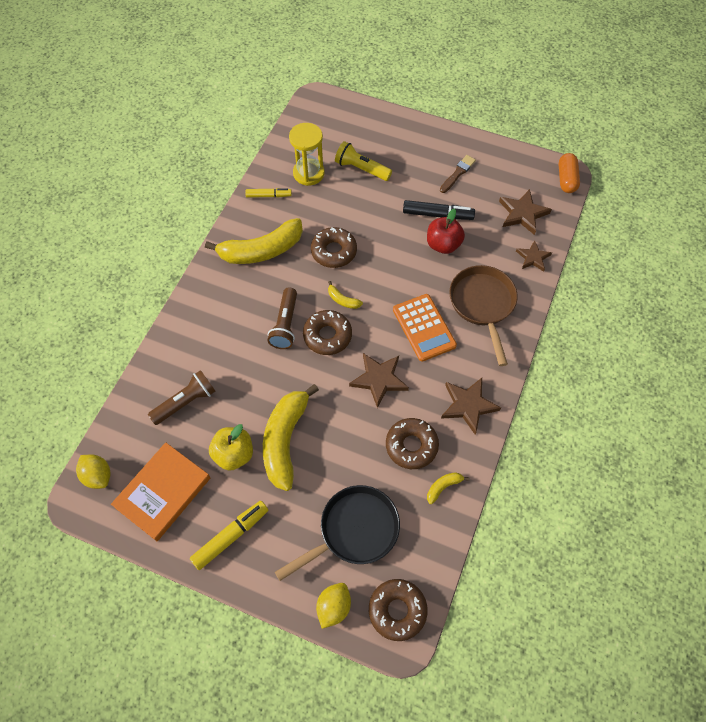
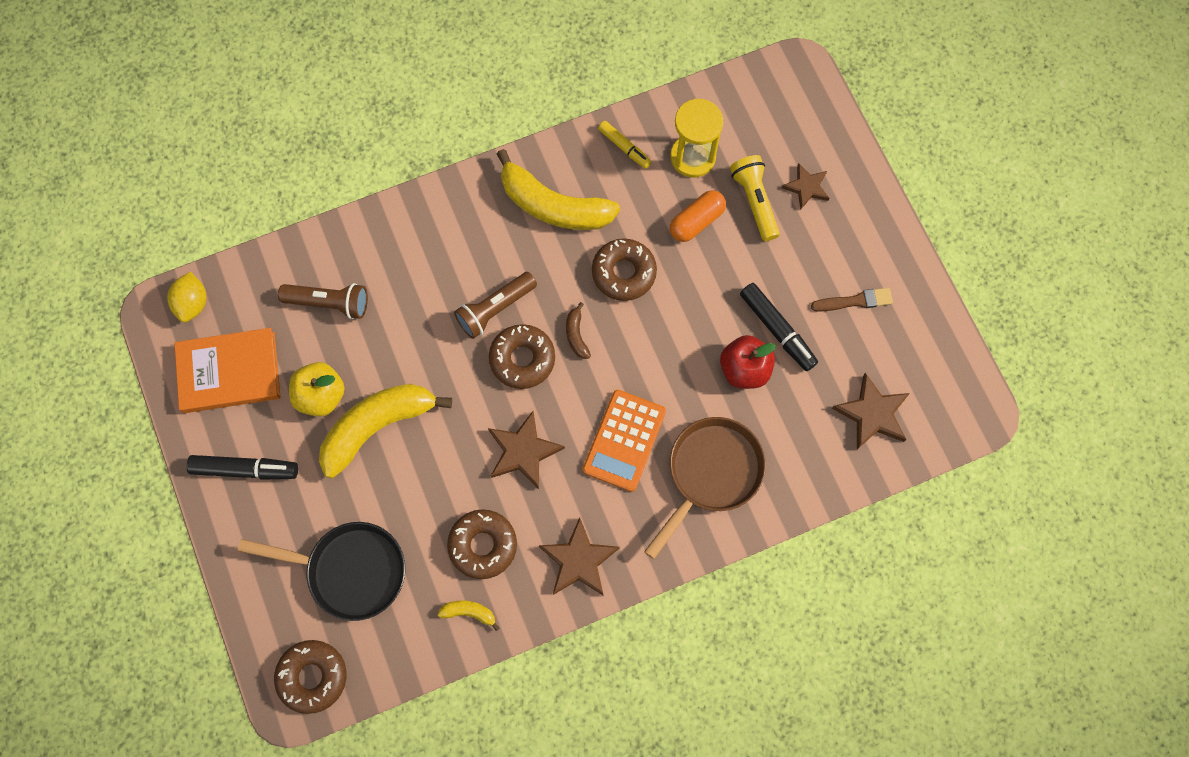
camera: 45 degrees right, 10 degrees up
(231, 536) = (245, 470): yellow marker -> black marker
(334, 607) = (265, 618): yellow lemon -> none
(342, 300) = (576, 335): yellow banana -> brown banana
(533, 258) = (824, 473): brown star -> brown star (806, 187)
(566, 179) = (972, 419): orange capsule -> orange capsule (696, 221)

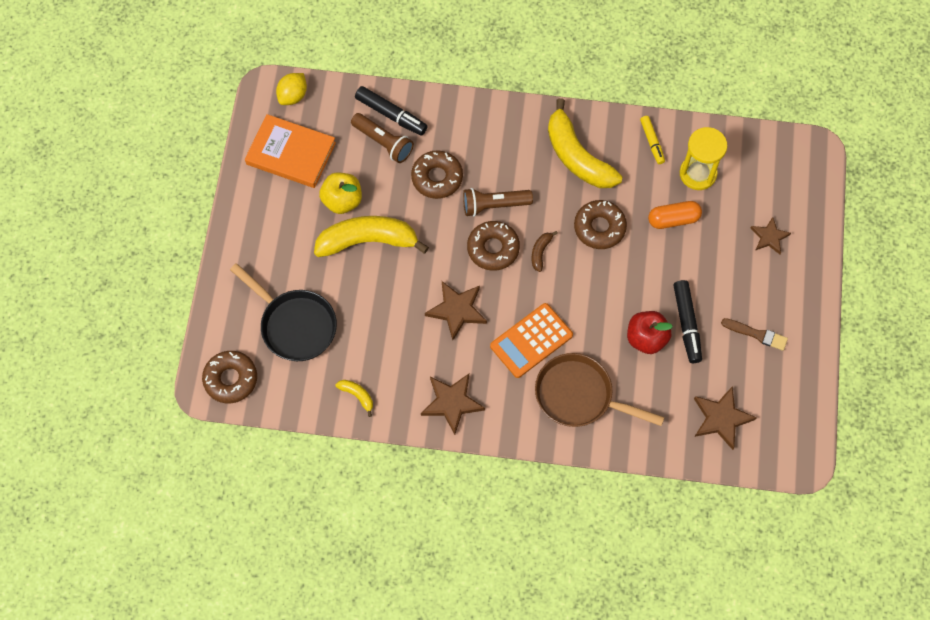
camera: 30 degrees right, 5 degrees down
(245, 470) = (264, 222): black marker -> black marker (391, 115)
(483, 545) = (392, 357): brown donut -> brown donut (437, 178)
(711, 473) = (579, 396): brown pan -> brown pan turned 135 degrees counterclockwise
(755, 201) = (725, 227): yellow flashlight -> none

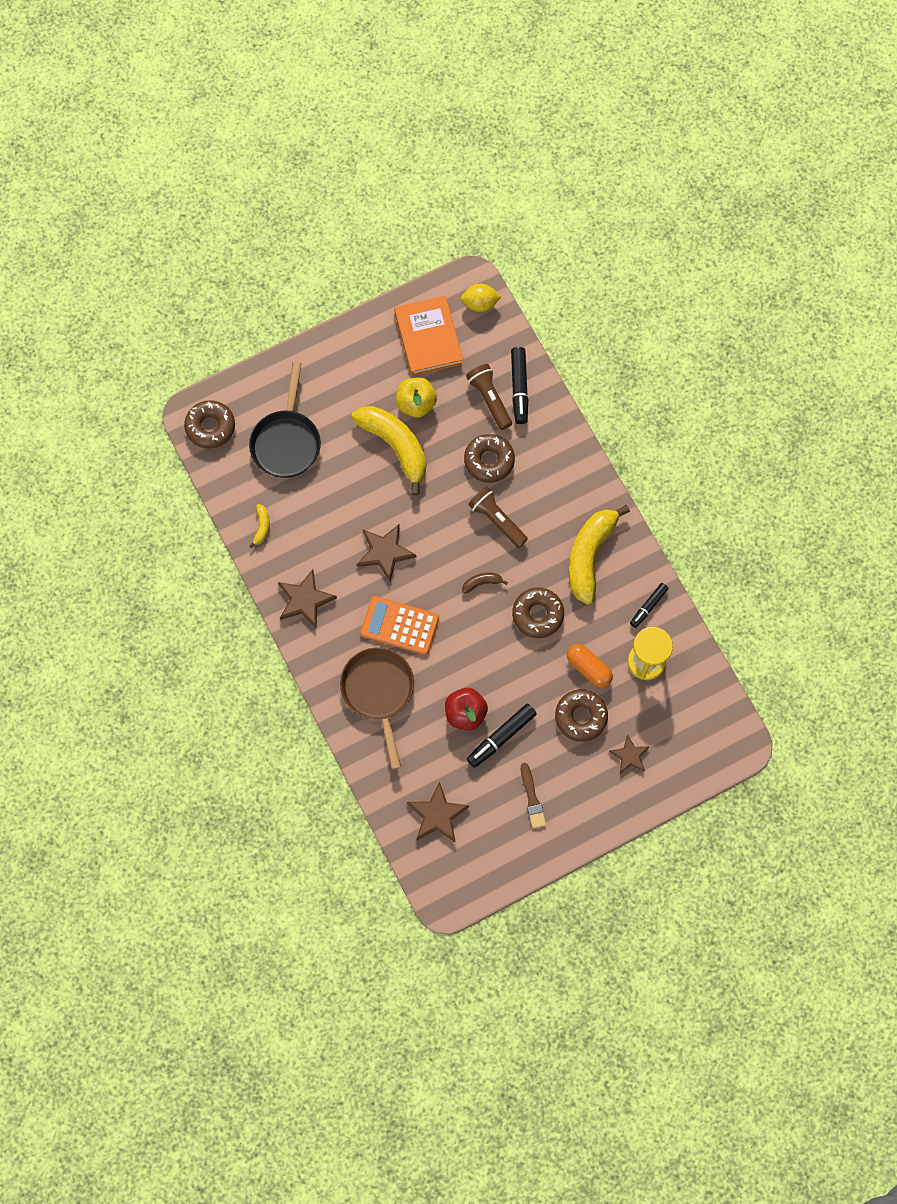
camera: 55 degrees right, 5 degrees up
(383, 143) = (490, 399): brown flashlight -> brown flashlight turned 150 degrees clockwise
(493, 248) = (458, 544): brown donut -> brown donut (581, 717)
(652, 142) = (648, 606): yellow marker -> black marker

